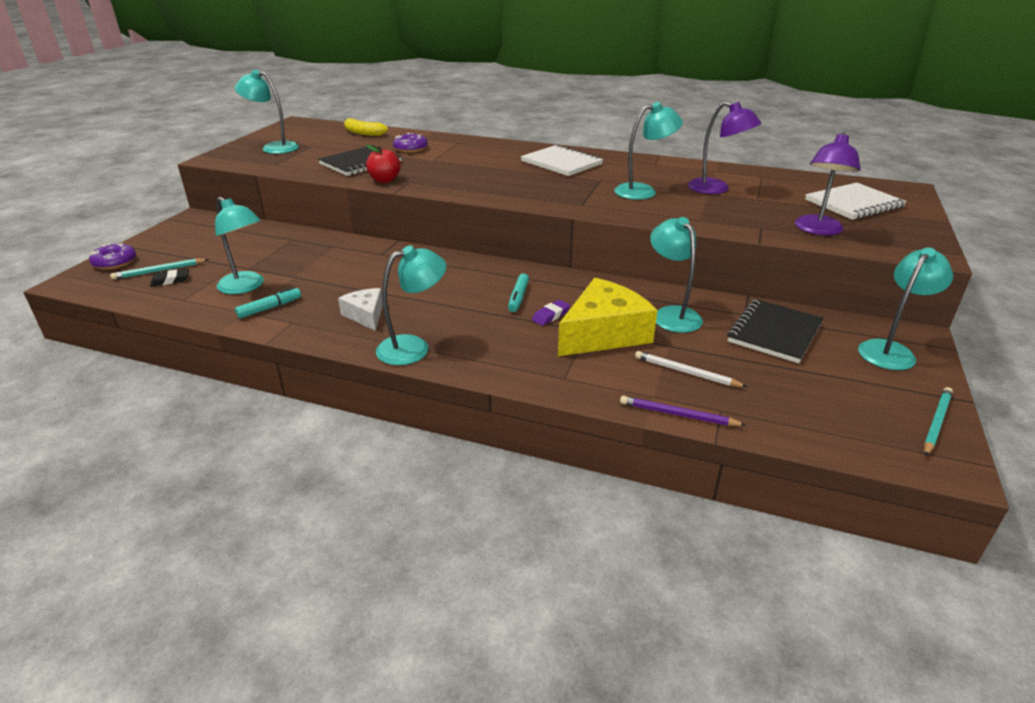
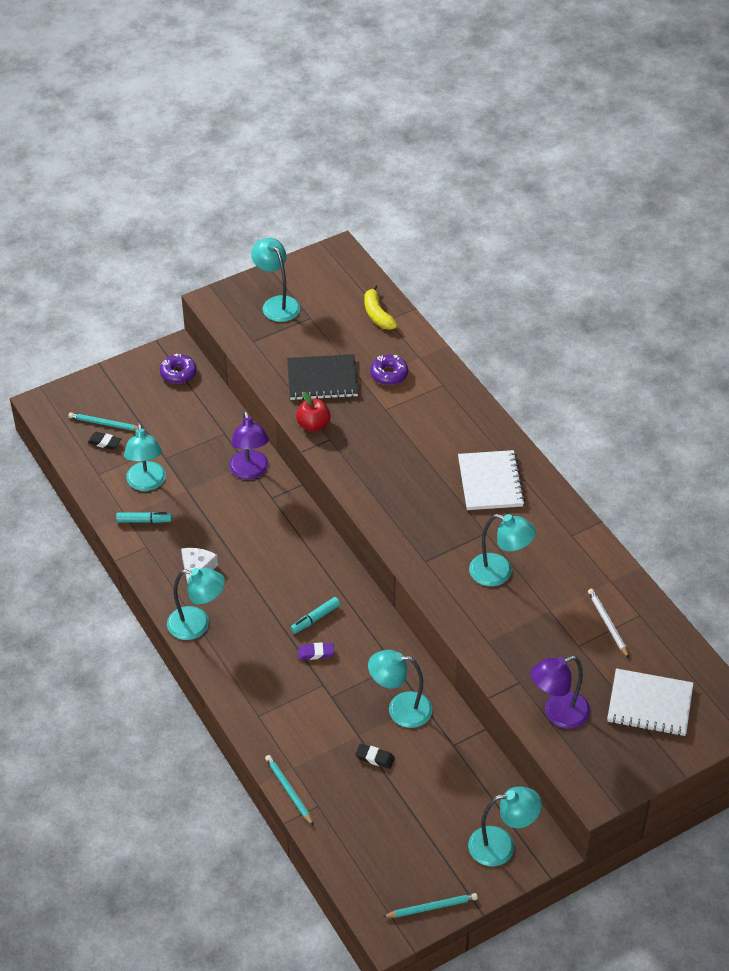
camera: 40 degrees right, 15 degrees up
(115, 262) = (83, 392): purple donut -> purple donut (178, 373)
(604, 333) = (330, 695): yellow cheese -> none
(671, 314) = (400, 709): turquoise lamp -> turquoise lamp turned 105 degrees counterclockwise
(678, 414) = (289, 791): purple pencil -> turquoise pencil
(686, 372) = (338, 765): white pencil -> white pencil (608, 624)
(706, 352) = (375, 758): none -> black eraser
(716, 189) = (566, 609): purple lamp -> purple lamp (250, 472)
(774, 333) = (446, 775): black notebook -> none

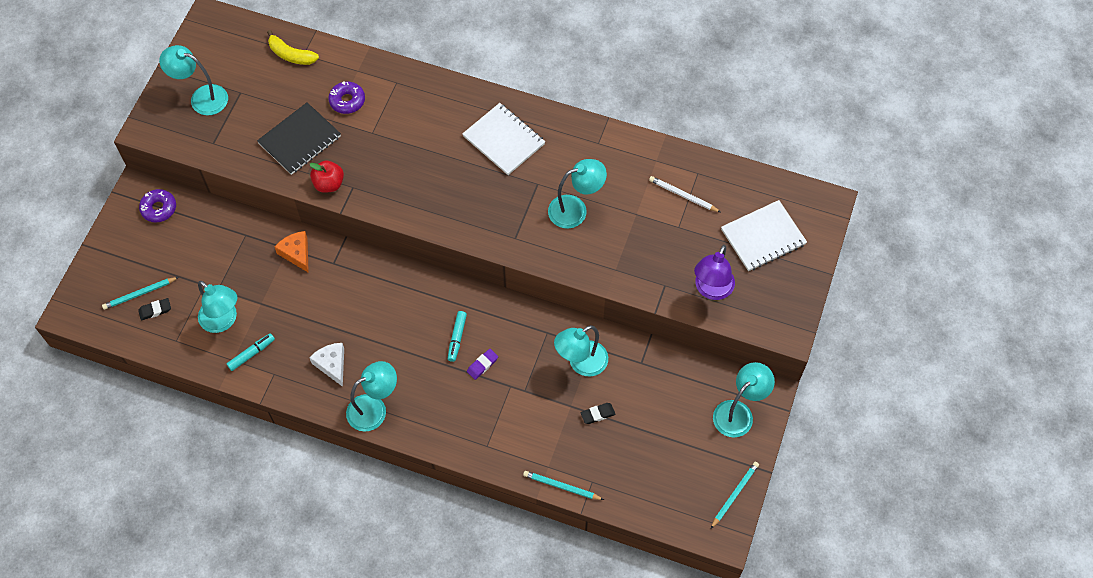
camera: 40 degrees left, 15 degrees up
(250, 472) = (296, 253): purple lamp -> orange cheese

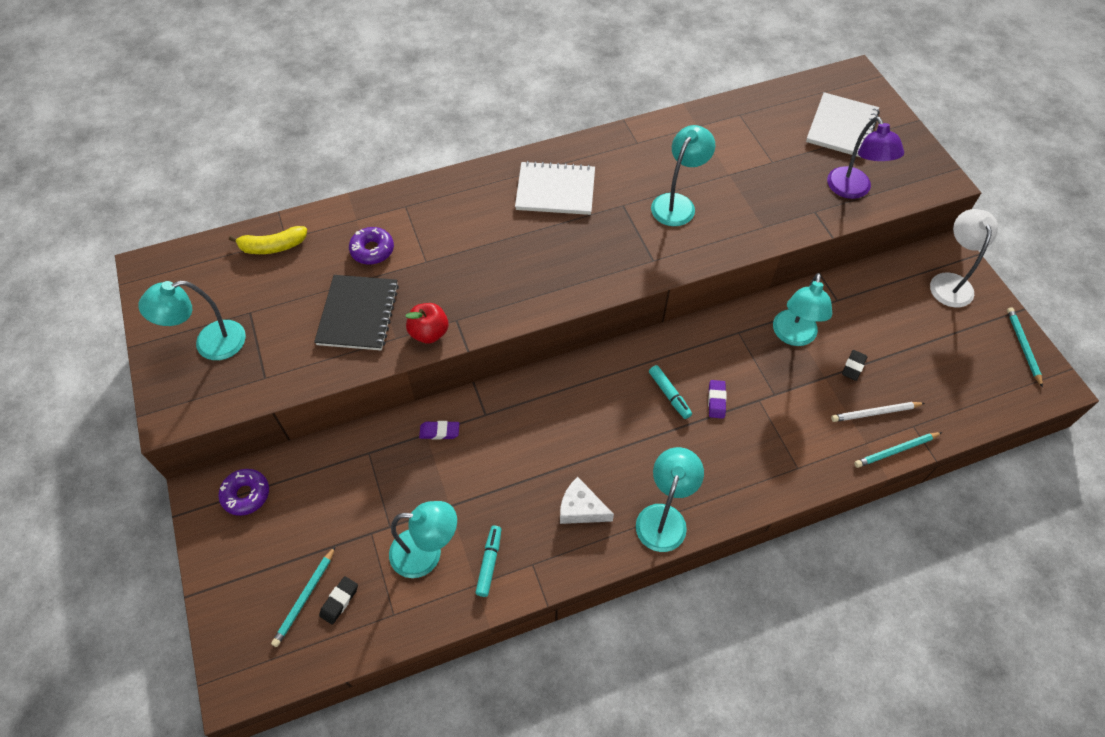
camera: 40 degrees left, 5 degrees down
(296, 253) = (439, 432): orange cheese -> purple eraser
(683, 195) = (748, 137): white pencil -> white pencil (875, 413)
(738, 412) = (950, 282): turquoise lamp -> white lamp

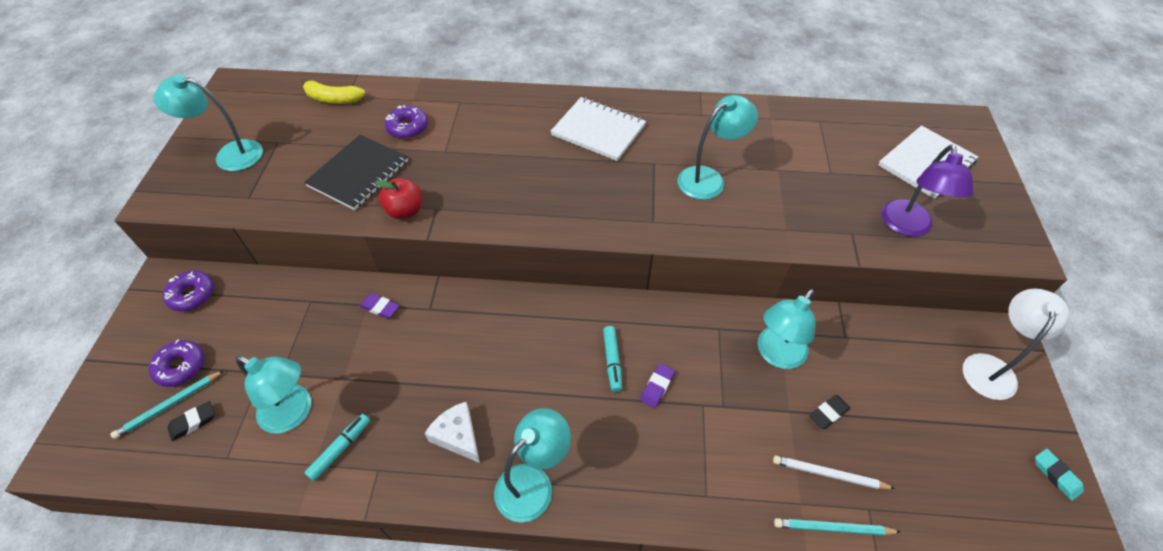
camera: 25 degrees right, 5 degrees down
(288, 561) = (181, 367): none -> purple donut
(1023, 347) = (1056, 475): turquoise pencil -> turquoise eraser

